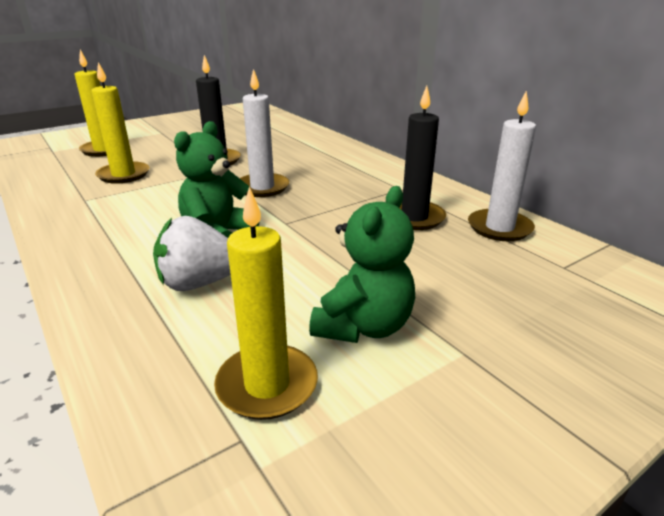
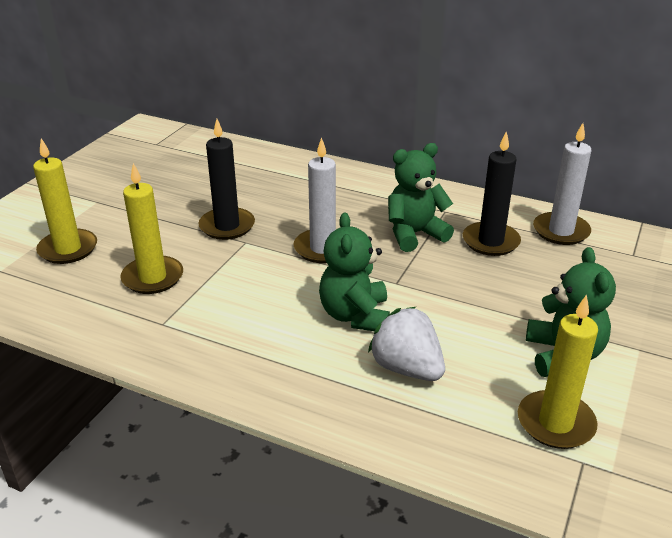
camera: 30 degrees left, 5 degrees up
(199, 283) = (406, 368): white strawberry -> white strawberry turned 90 degrees clockwise
(350, 197) = (414, 234): none -> green teddy bear

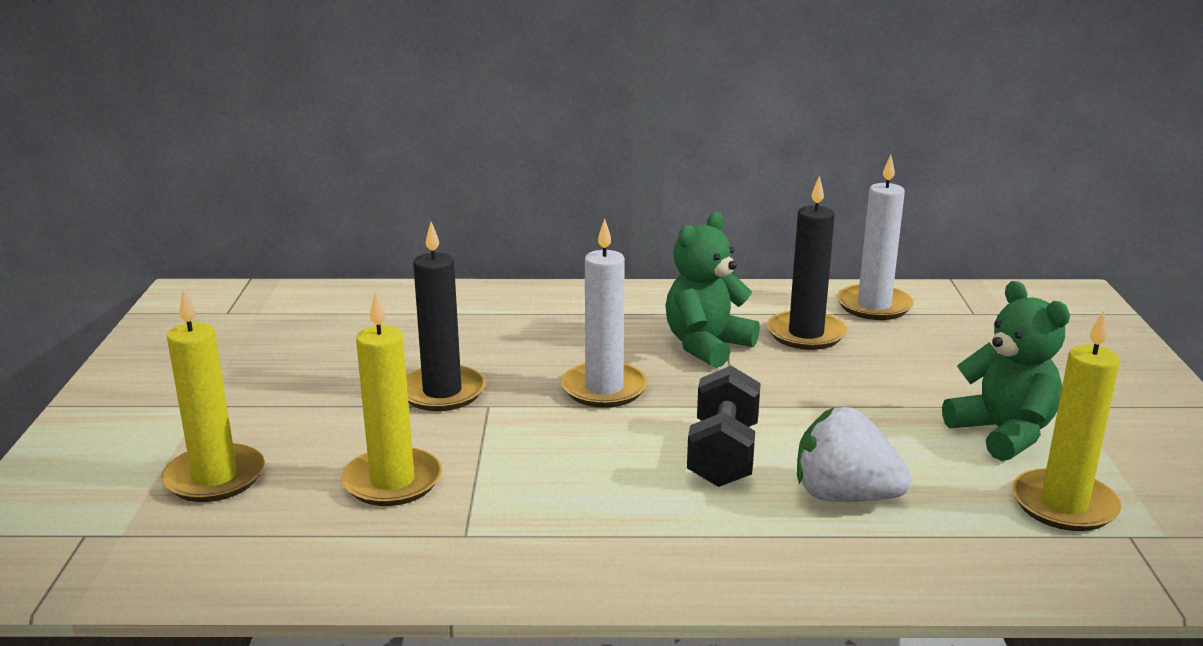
camera: 25 degrees left, 10 degrees down
(355, 315) = (723, 455): green teddy bear -> black dumbbell

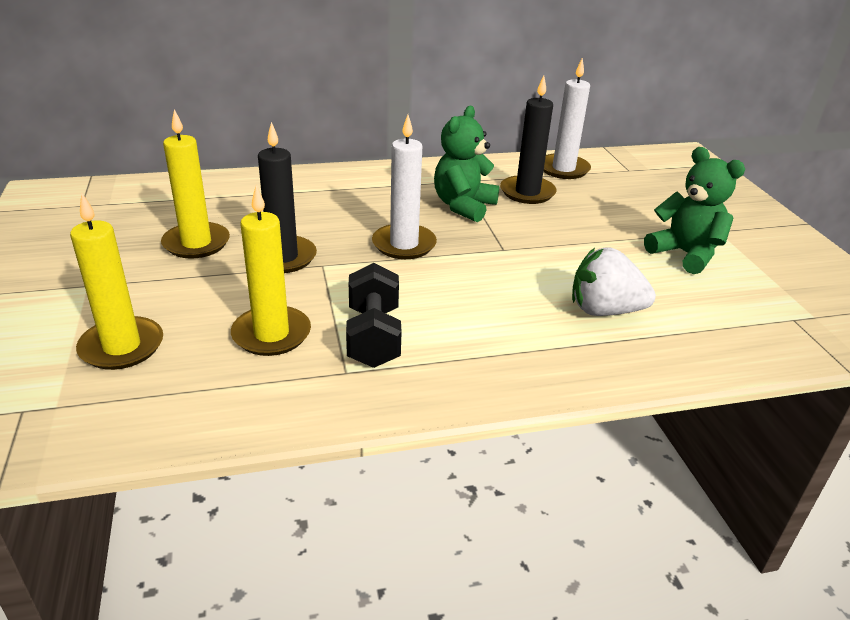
camera: 15 degrees left, 10 degrees up
(723, 455) = (509, 288): black dumbbell -> black dumbbell (373, 337)
(1064, 505) = (745, 302): yellow candle -> yellow candle (196, 243)

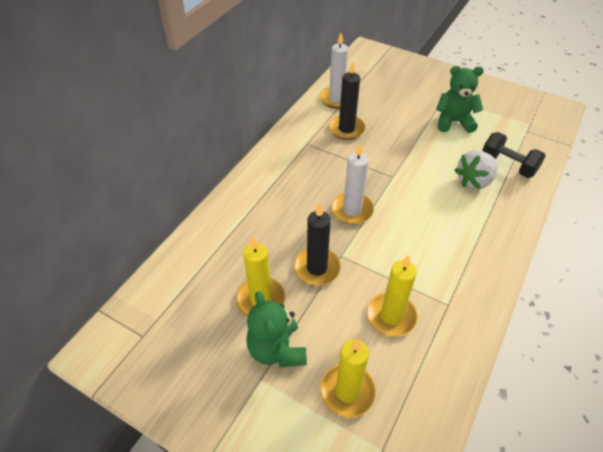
camera: 45 degrees left, 15 degrees up
(373, 337) = (427, 276): black dumbbell -> black dumbbell (508, 165)
(463, 206) = (336, 161): green teddy bear -> green teddy bear (277, 350)

